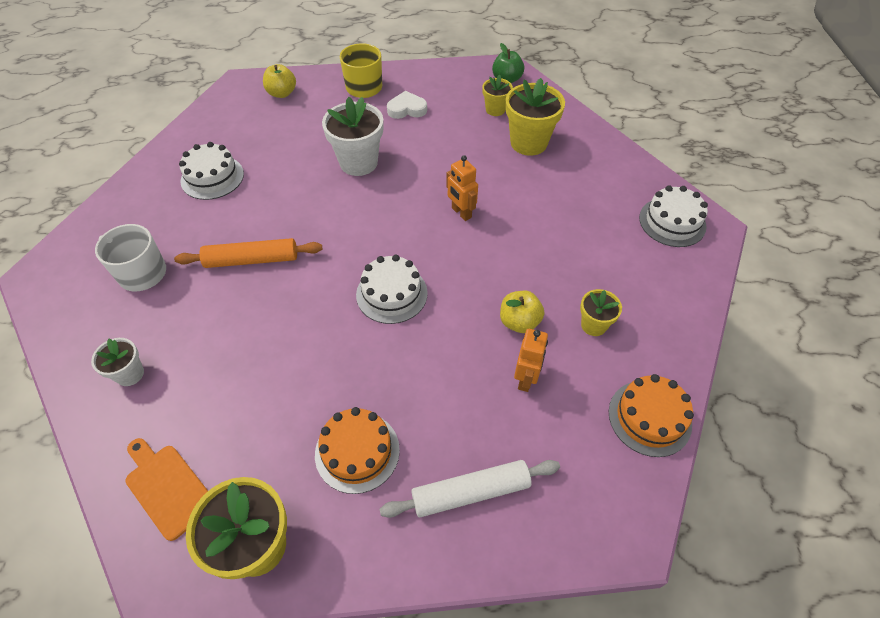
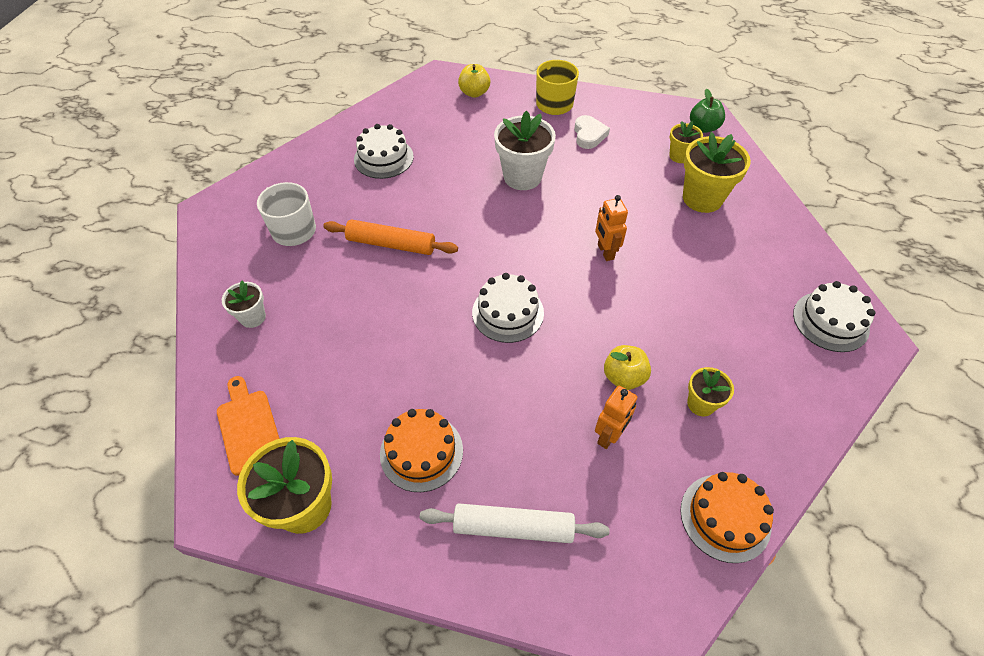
camera: 20 degrees right, 0 degrees up
(407, 109) = (589, 135): white heart -> white heart turned 75 degrees clockwise

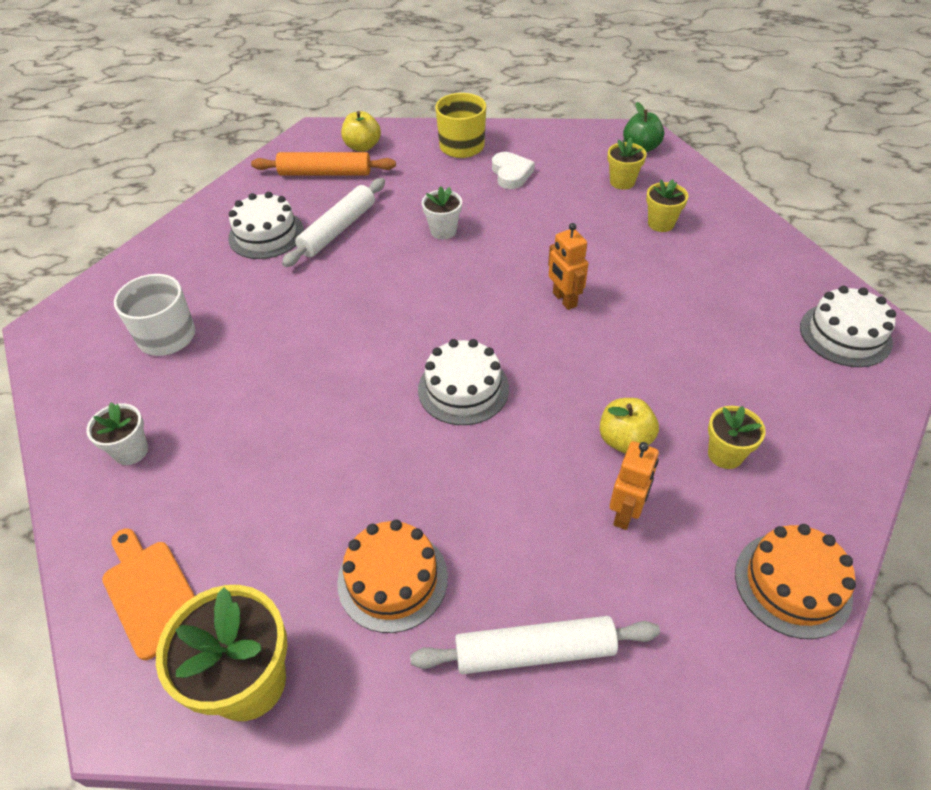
camera: 10 degrees left, 5 degrees down
(391, 244) = (297, 332): orange rolling pin -> orange rolling pin (325, 173)
(439, 162) = (337, 229): none -> white rolling pin
(522, 177) = (443, 231): white flower pot -> white flower pot, size x0.56
(702, 198) = (661, 223): yellow flower pot -> yellow flower pot, size x0.56

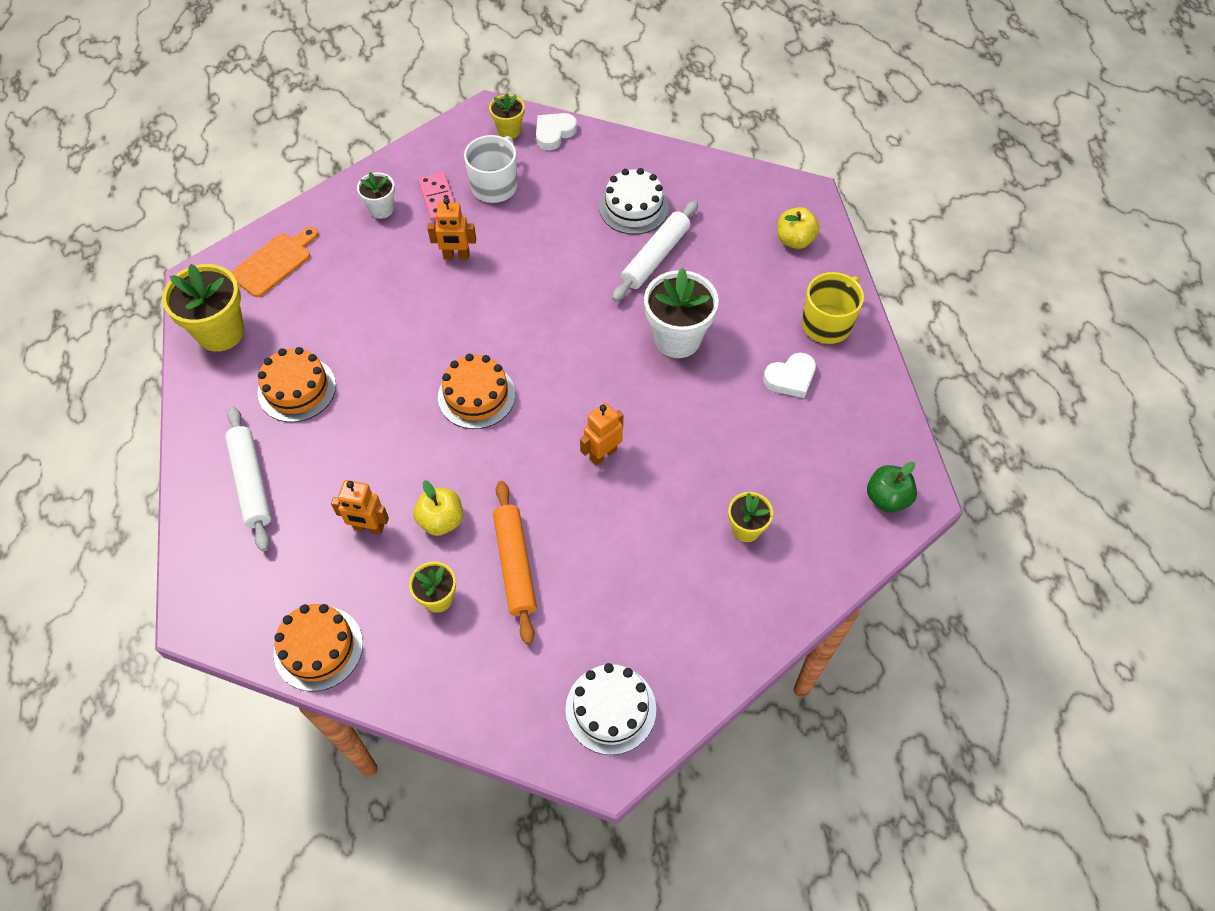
camera: 75 degrees right, 10 degrees up
(122, 277) = (554, 133): none -> white heart
(151, 390) = (438, 198): none -> pink domino
(252, 383) = (456, 256): none -> orange robot
(325, 173) = (738, 223): orange rolling pin -> orange rolling pin (515, 565)
(337, 229) = (655, 257): white rolling pin -> white rolling pin turned 75 degrees counterclockwise
(443, 231) = (677, 338): white flower pot -> white flower pot, size x1.80
(463, 389) = (476, 396): white cake -> orange cake
(622, 182) = (811, 485): yellow flower pot -> yellow flower pot (509, 131)

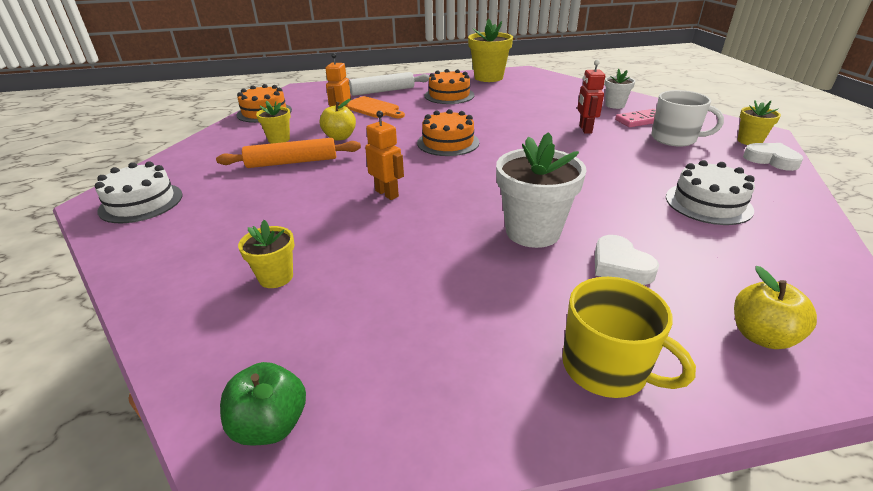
camera: 90 degrees right, 25 degrees down
(274, 263) = (547, 84): orange cutting board -> orange cutting board (373, 108)
(456, 256) = (585, 129): orange robot -> red robot
(655, 257) = (644, 217): white rolling pin -> none
(790, 378) = (492, 321): white heart -> white heart (620, 265)

